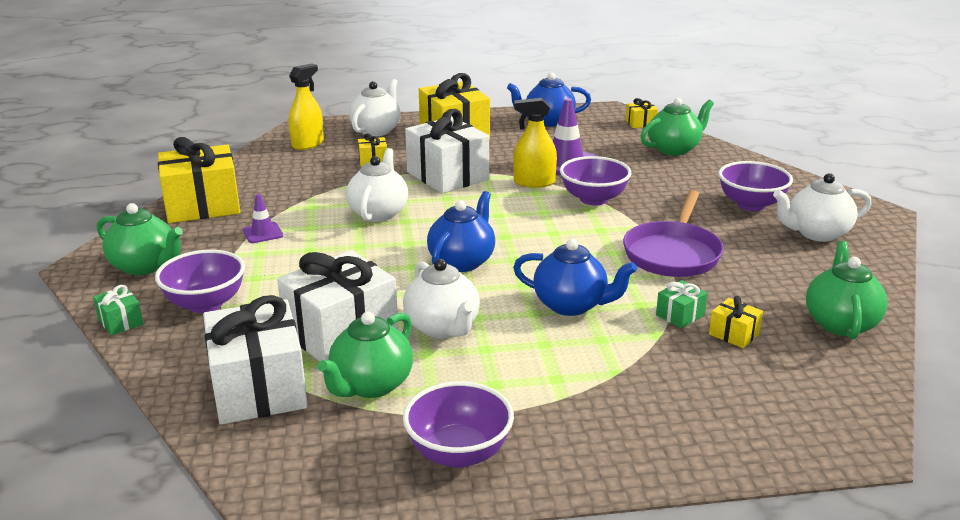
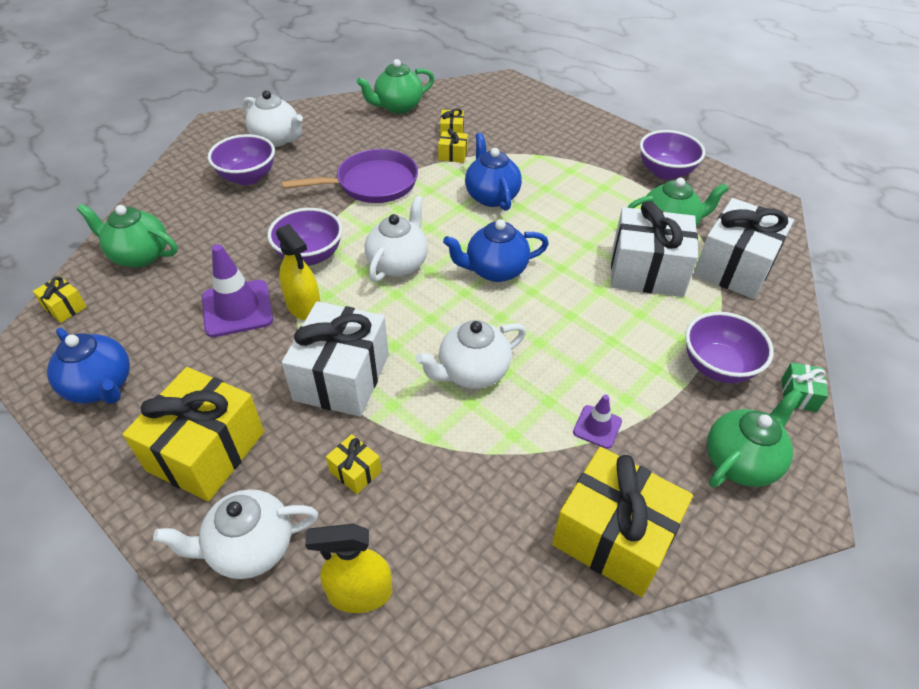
camera: 130 degrees left, 20 degrees up
(145, 266) = (741, 461): green teapot -> green teapot turned 60 degrees clockwise
(443, 327) = (582, 232): white teapot -> white teapot (398, 263)
(680, 315) = (453, 155): green gift -> yellow gift

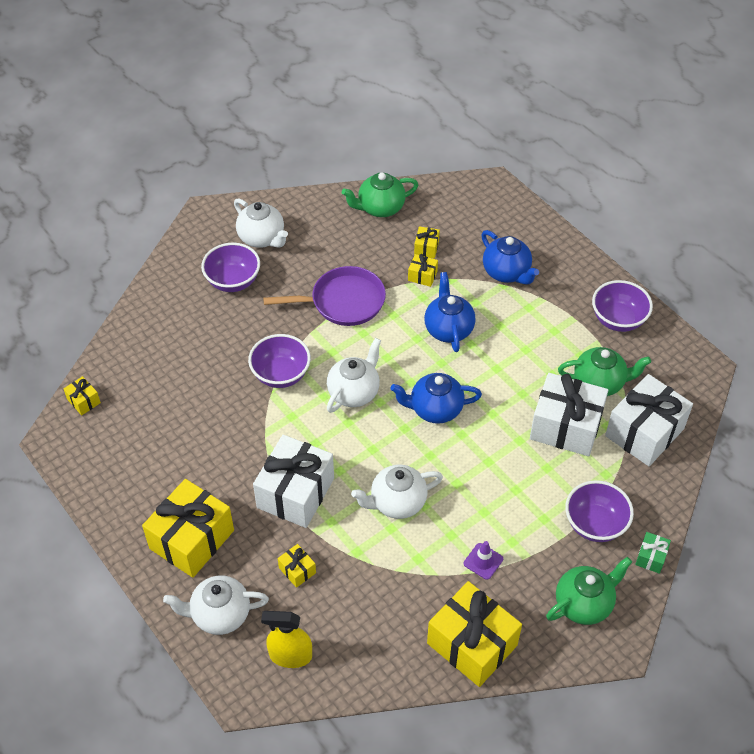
camera: 10 degrees right, 5 degrees up
(101, 386) = (115, 476): blue teapot -> blue teapot (506, 272)
(139, 255) = (140, 357): green teapot -> none
(237, 308) = (218, 420): purple traffic cone -> none
(304, 307) = (272, 425): yellow spray bottle -> none

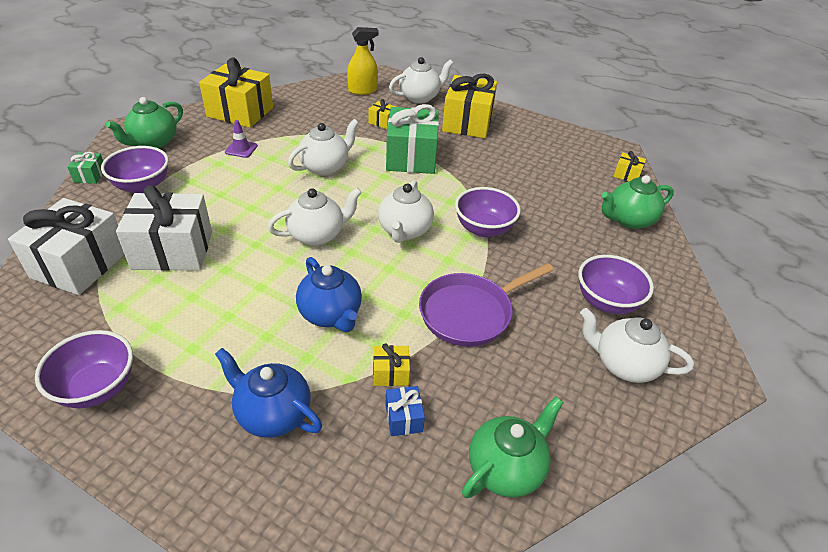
camera: 155 degrees right, 10 degrees down
(295, 493) = (411, 157): white gift -> green gift
(426, 248) = (404, 418): yellow gift -> blue gift
(435, 409) = (317, 235): blue teapot -> white teapot
(599, 383) = (131, 301): green teapot -> green teapot (629, 220)

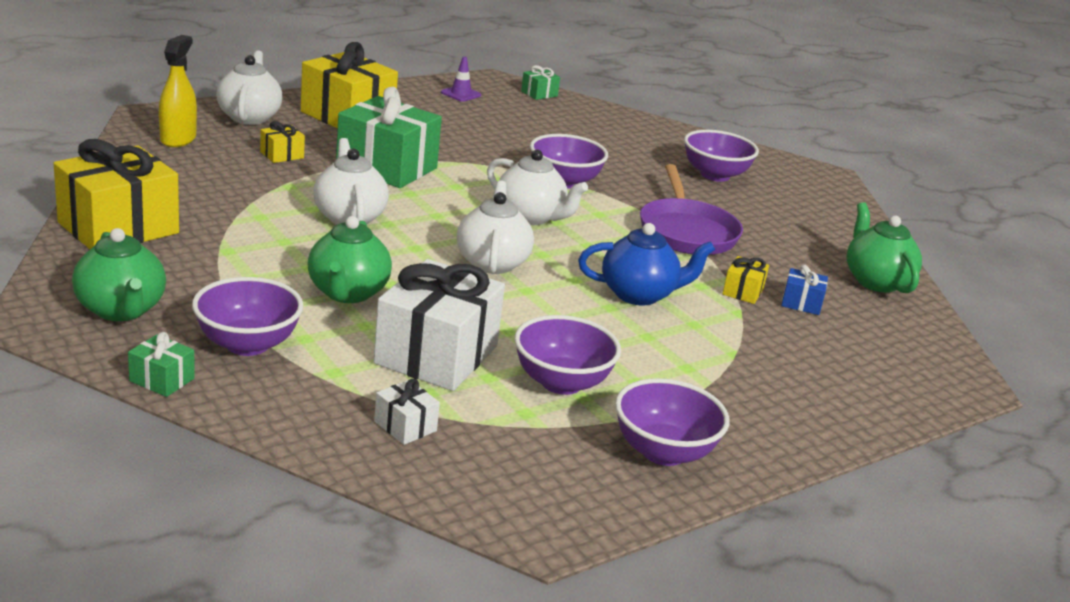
camera: 65 degrees left, 15 degrees down
(79, 264) = (405, 426): white gift -> white gift, size x0.44
(169, 311) = (561, 382): none -> purple bowl
(241, 149) = (233, 254): purple traffic cone -> purple traffic cone (461, 94)
(272, 414) = (762, 361): blue teapot -> none
(624, 365) = (792, 199): white teapot -> none
(627, 175) = (539, 94): yellow gift -> green gift
(629, 220) = (610, 122): green teapot -> green teapot (347, 293)

